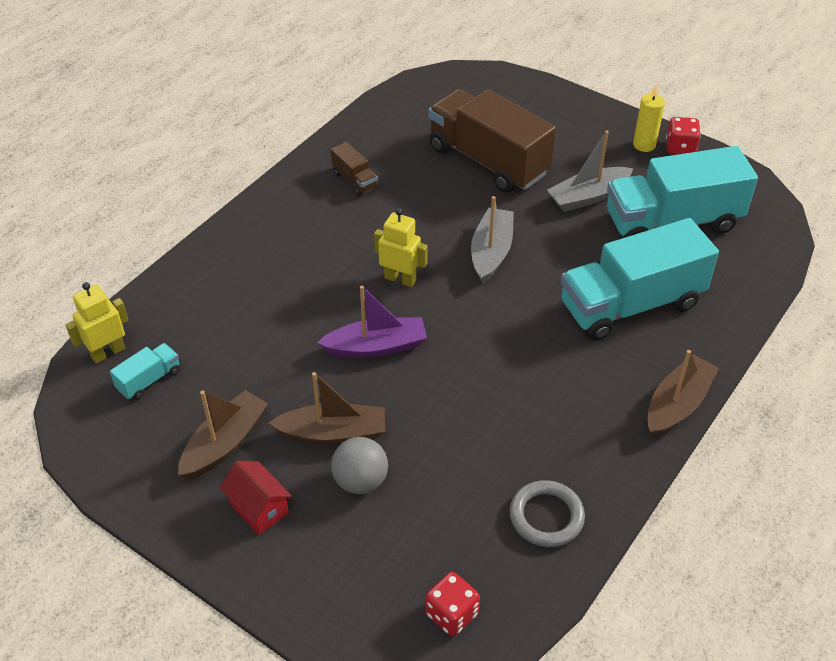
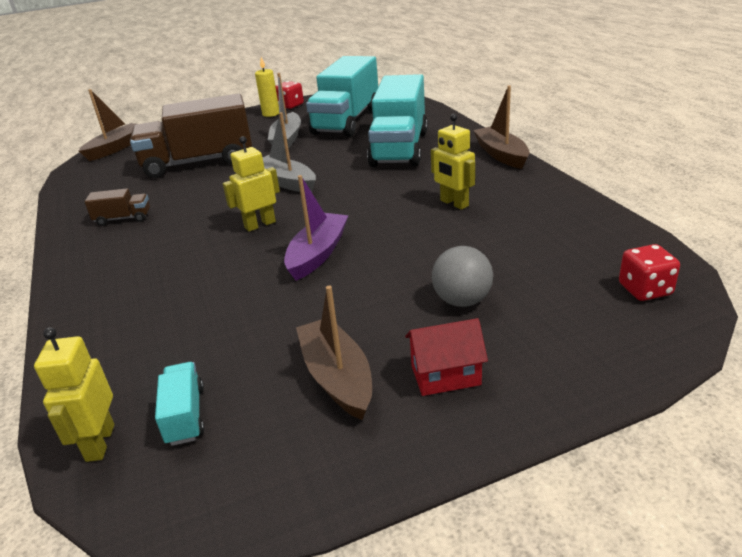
camera: 55 degrees left, 15 degrees down
(333, 433) = (391, 302): brown boat -> brown boat (116, 148)
(530, 407) = (454, 203): none -> yellow robot
(546, 516) = (566, 223): grey ring -> none

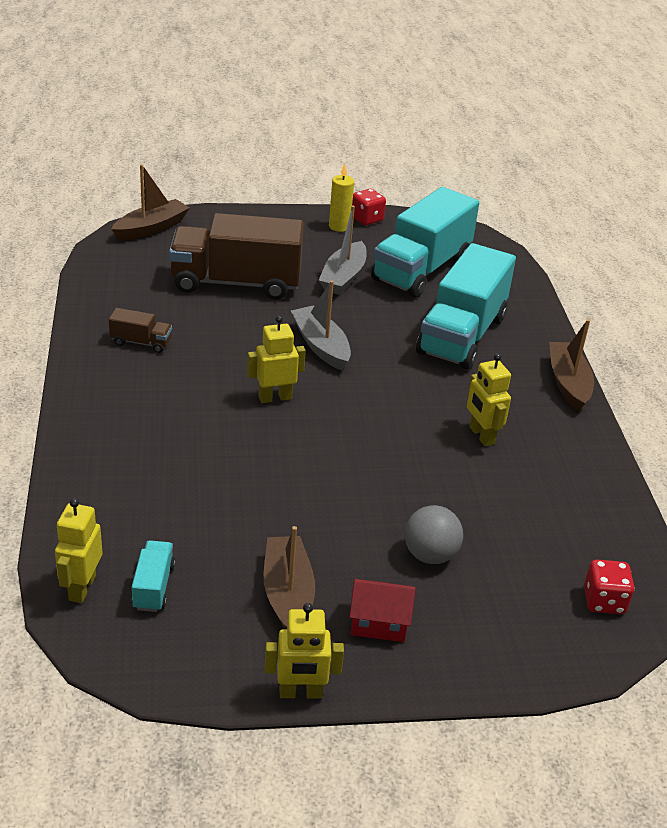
camera: 10 degrees right, 5 degrees up
(317, 254) = (319, 455): purple boat -> none
(395, 476) = (300, 693): none -> yellow robot

